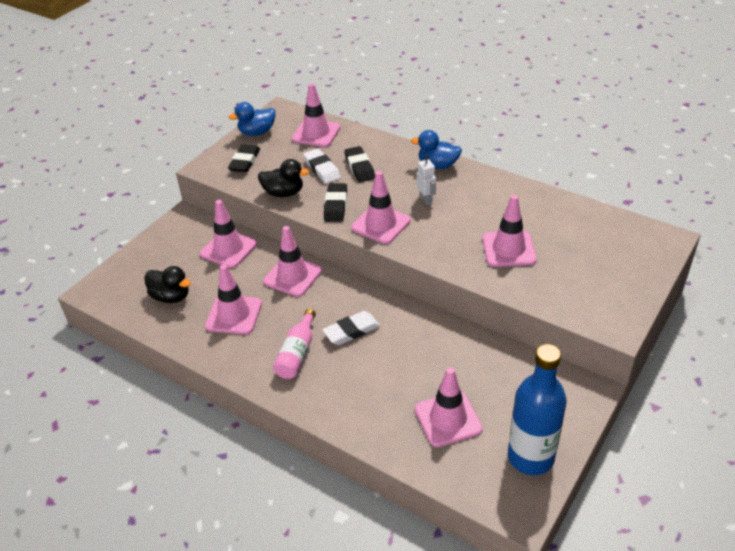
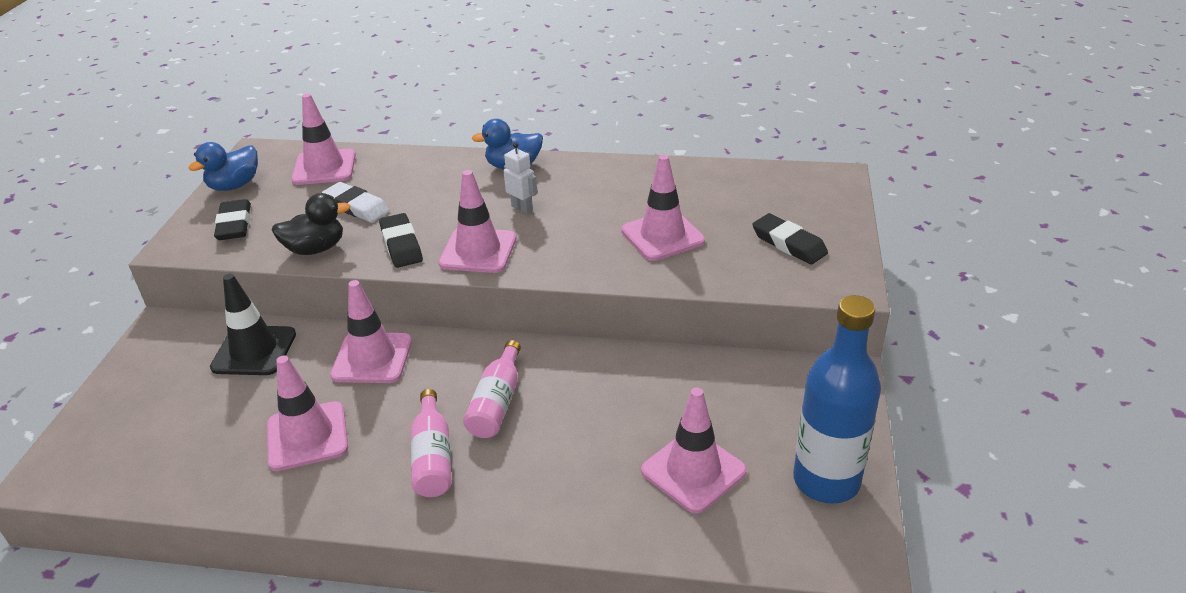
camera: 25 degrees left, 5 degrees down
(171, 297) = (190, 442): black duck -> none
(228, 249) = (254, 351): pink traffic cone -> black traffic cone
(351, 331) = (497, 403): white eraser -> pink bottle
(359, 167) = (409, 192): black eraser -> black eraser (789, 244)

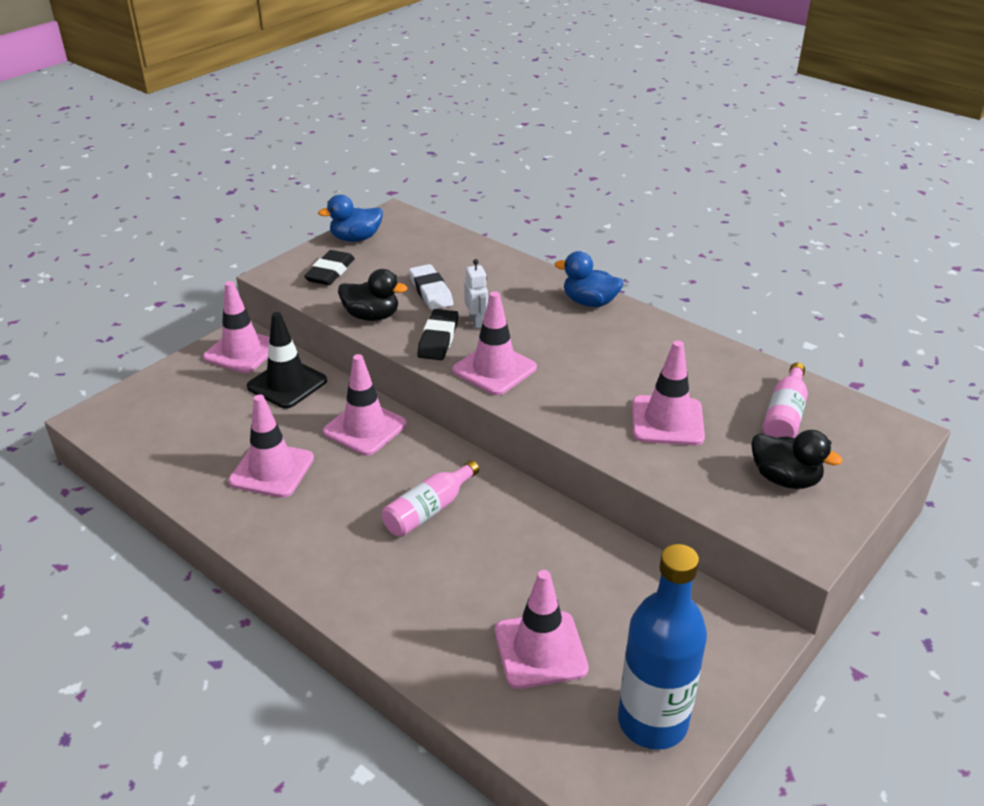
camera: 30 degrees right, 0 degrees up
(324, 167) = (434, 247): pink traffic cone -> pink traffic cone (242, 351)
(433, 457) = (345, 531): pink bottle -> pink bottle (784, 415)
(522, 208) = (564, 345): white robot -> white robot (476, 322)
(789, 244) = (785, 479): black eraser -> black duck

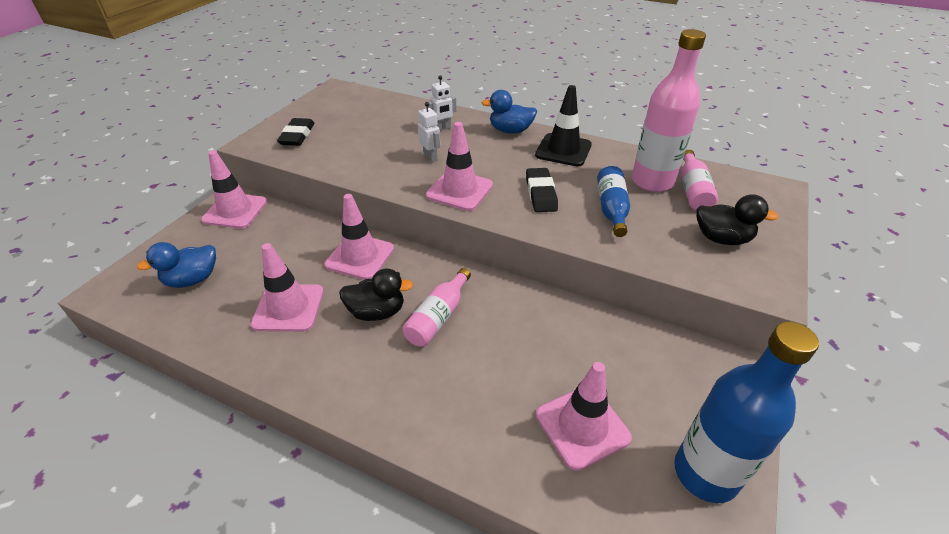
camera: 15 degrees left, 5 degrees up
(287, 384) = (282, 231): black traffic cone -> black traffic cone (563, 150)
(356, 238) = (310, 109): blue duck -> blue duck (192, 279)
(372, 316) = (343, 164): black duck -> black duck (377, 312)
(430, 291) = (385, 139): white eraser -> none
(438, 339) = (405, 174): black eraser -> black eraser (541, 193)
(505, 287) = (442, 128): none -> white robot
(667, 421) = (611, 209): pink traffic cone -> blue bottle
(738, 396) = (652, 181): none -> pink bottle

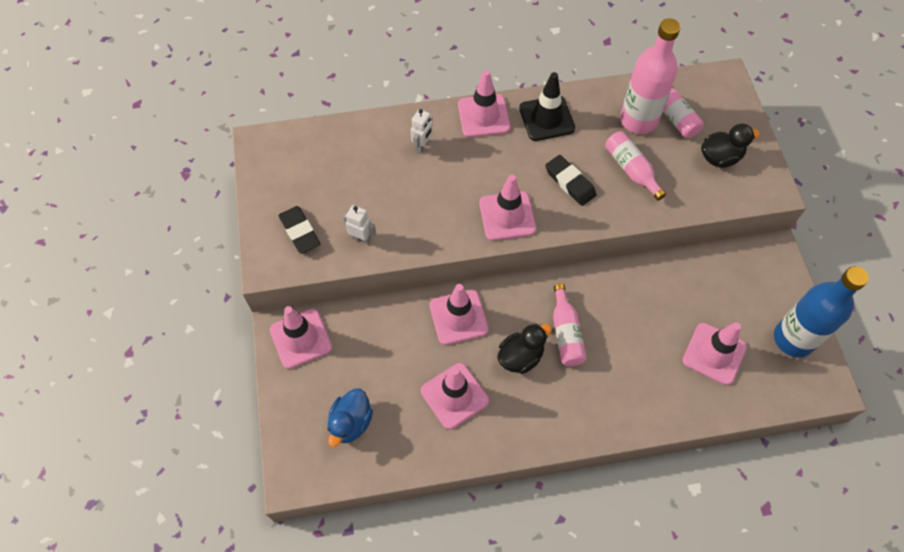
camera: 35 degrees left, 20 degrees up
(430, 157) = (447, 190): white robot -> white robot (361, 239)
(510, 131) = (483, 116): blue duck -> pink traffic cone
(611, 209) = (631, 169): blue bottle -> pink bottle

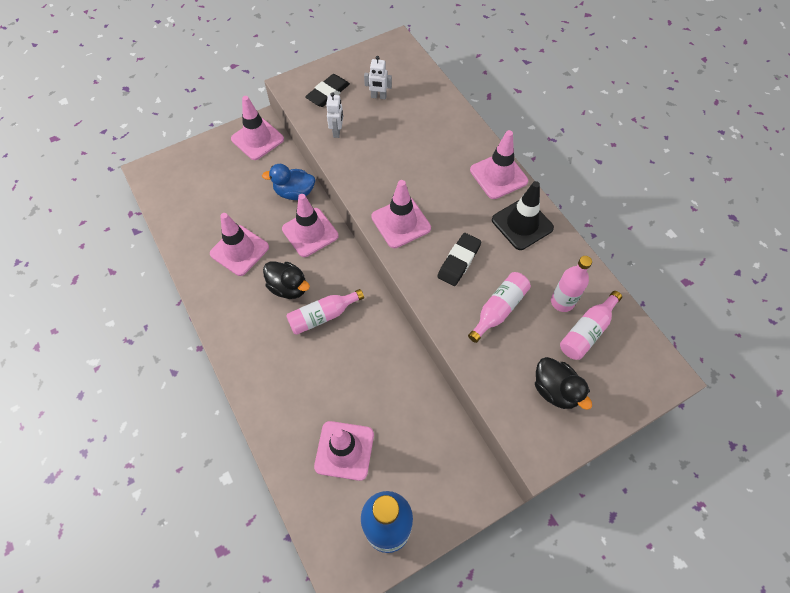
camera: 70 degrees right, 0 degrees up
(351, 423) = (199, 191): blue duck -> blue duck (294, 192)
(422, 146) = (444, 143): white robot -> white robot (378, 96)
(638, 120) = (562, 302): pink bottle -> pink bottle, size x0.59

